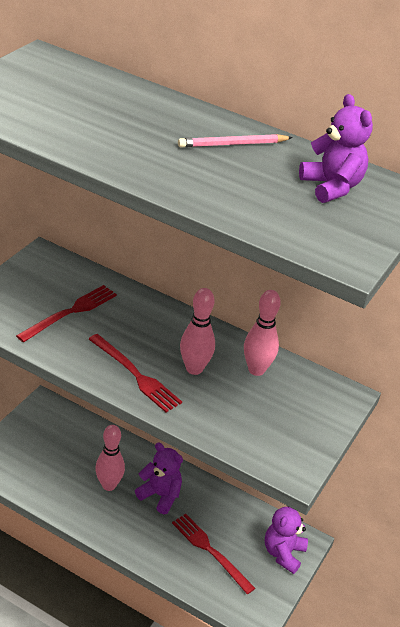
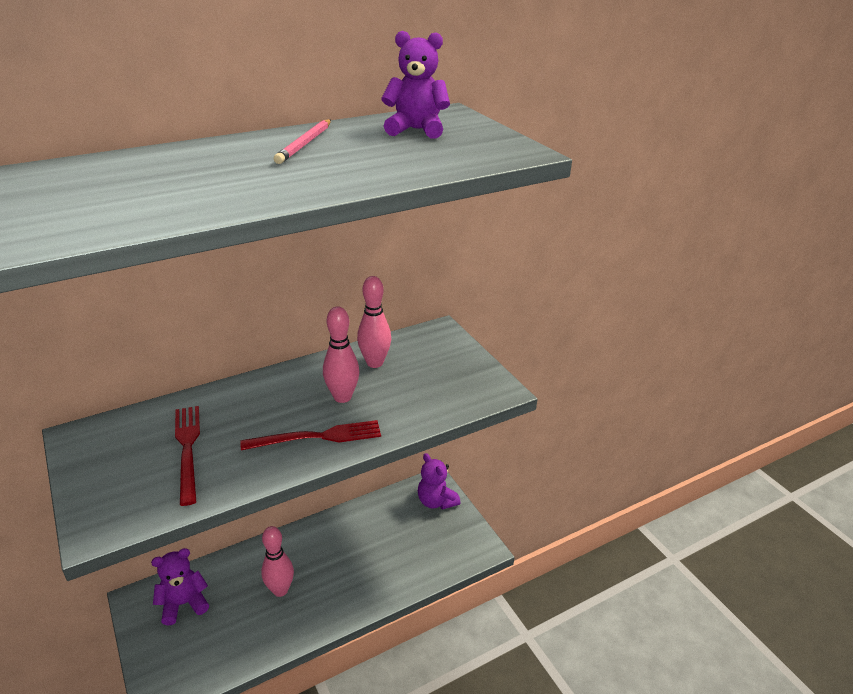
camera: 55 degrees left, 5 degrees down
(160, 495) = (322, 555): purple teddy bear -> purple teddy bear (184, 603)
(210, 551) = (403, 547): red fork -> none

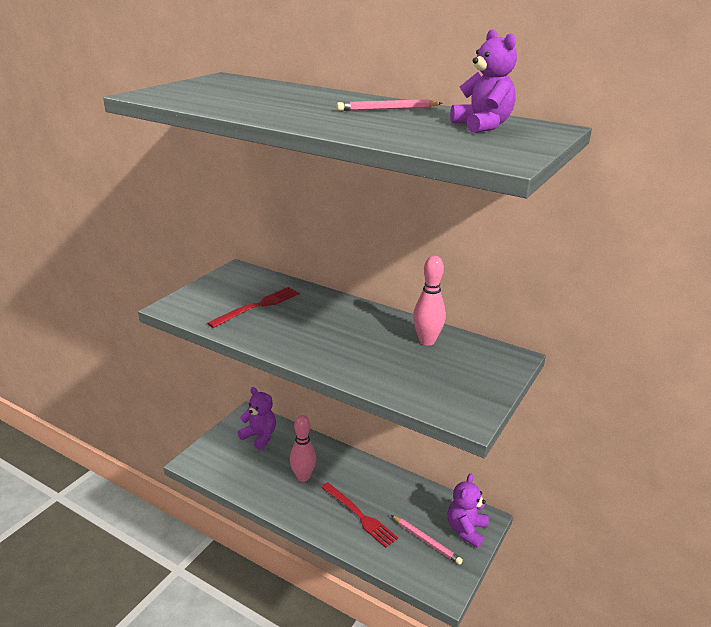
camera: 60 degrees right, 5 degrees down
(317, 437) = (314, 348): red fork -> red fork (359, 516)
(342, 397) = (369, 342): pink bowling pin -> none
(429, 534) = (426, 541): none -> pink pencil

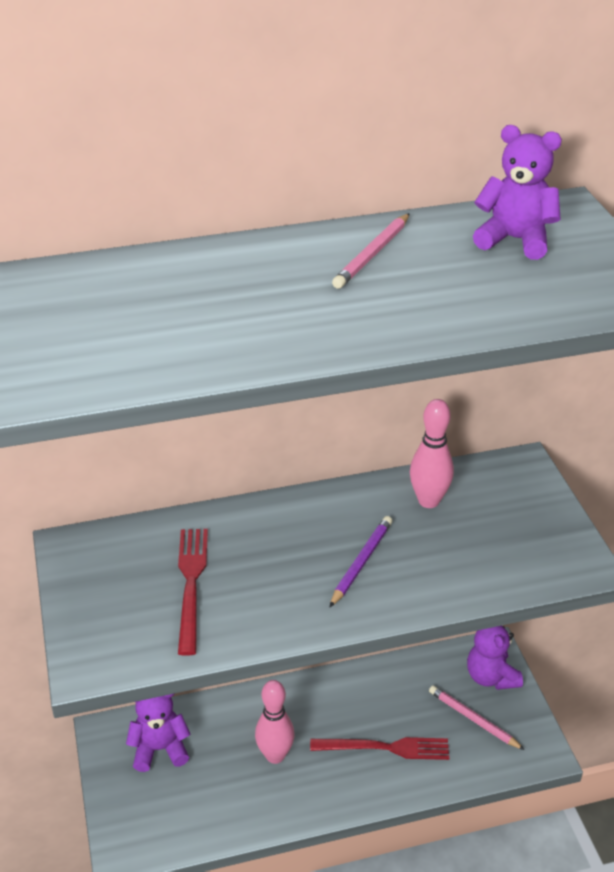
camera: 45 degrees left, 10 degrees up
(346, 343) = (361, 562): none -> purple pencil
(426, 541) = (473, 719): pink pencil -> pink pencil turned 135 degrees counterclockwise

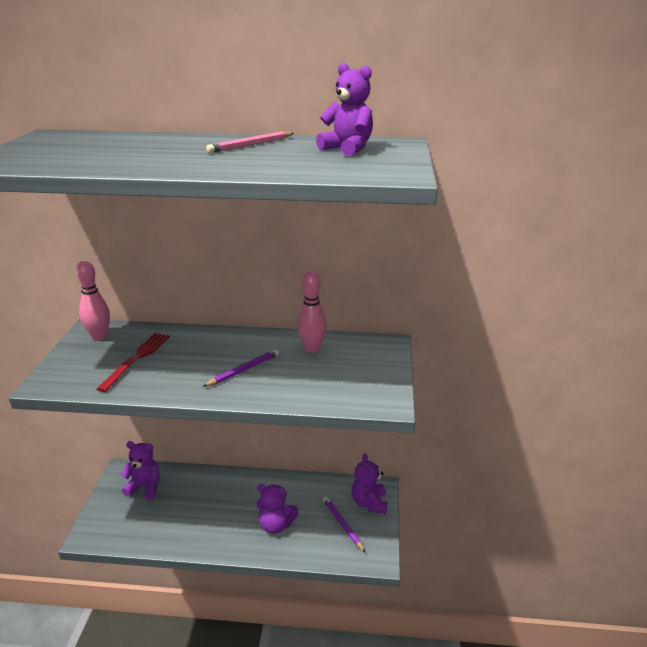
camera: 20 degrees right, 10 degrees down
(275, 755) = (207, 509): pink bowling pin -> pink bowling pin (99, 337)
(385, 748) = (276, 525): red fork -> purple teddy bear
(473, 719) = (342, 524): pink pencil -> purple pencil

